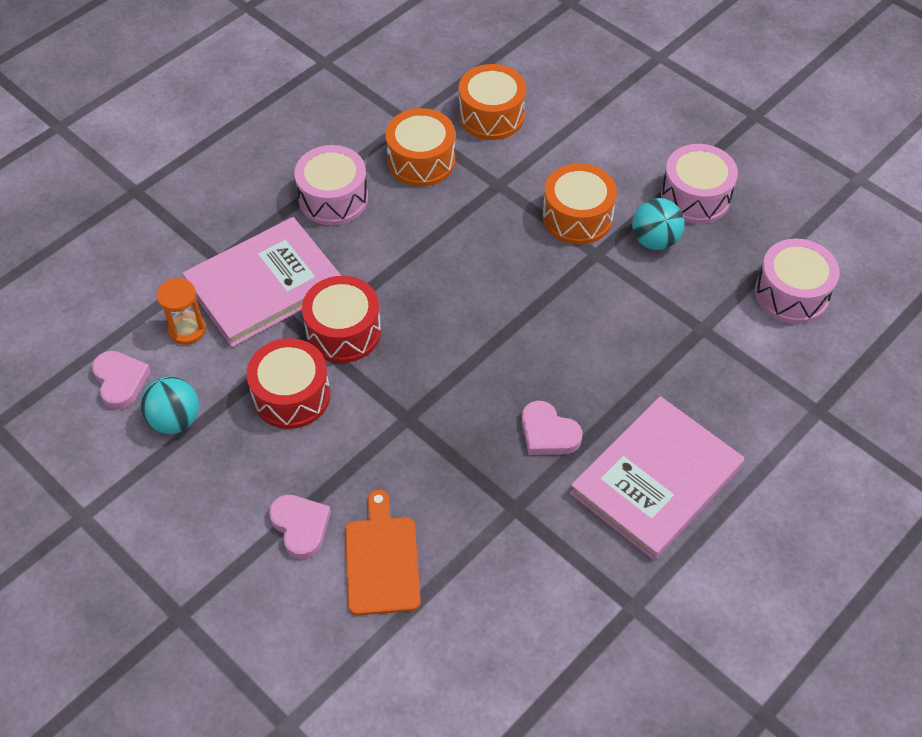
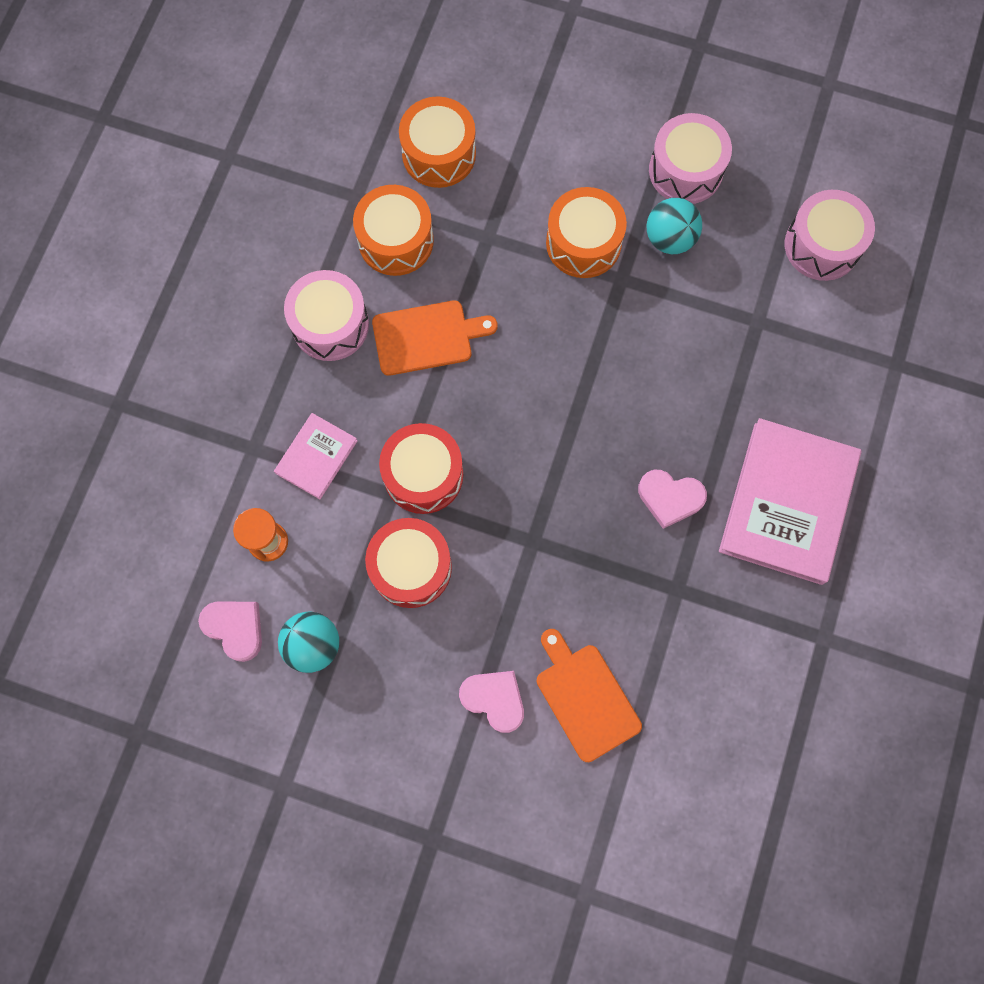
camera: 25 degrees left, 20 degrees up
(264, 285) = (316, 457): pink book -> pink book, size x0.51
(406, 235) = (427, 337): none -> orange cutting board

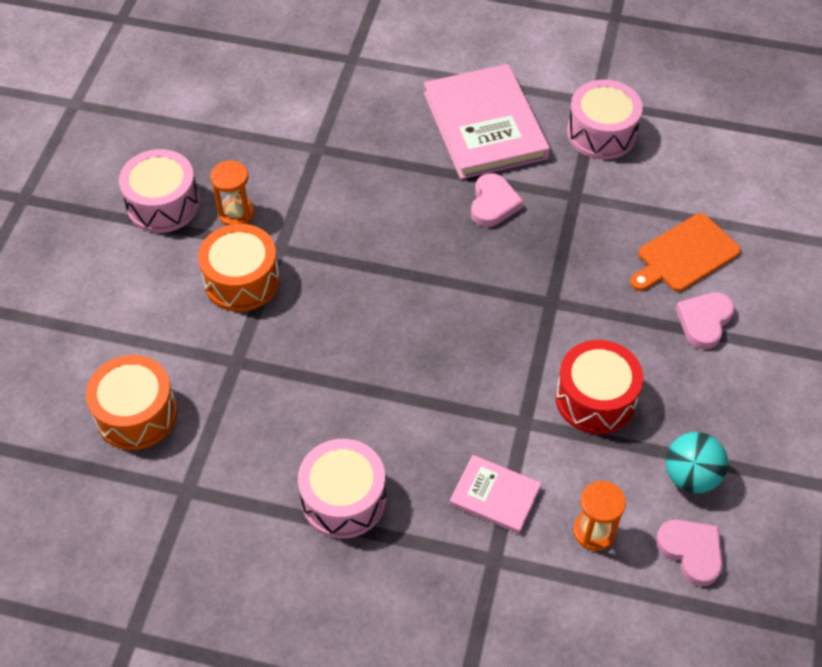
camera: 95 degrees left, 20 degrees down
(235, 628) = (691, 552): pink heart -> pink heart turned 105 degrees clockwise
(396, 241) = (241, 445): orange drum -> none
(423, 475) = (500, 396): red drum -> none
(427, 337) = (352, 406): orange cutting board -> none
(669, 238) = (236, 213): turquoise ball -> orange hourglass
(788, 503) = (485, 125): pink book -> pink book turned 60 degrees clockwise
(822, 245) = (242, 106): pink drum -> pink drum (601, 133)

